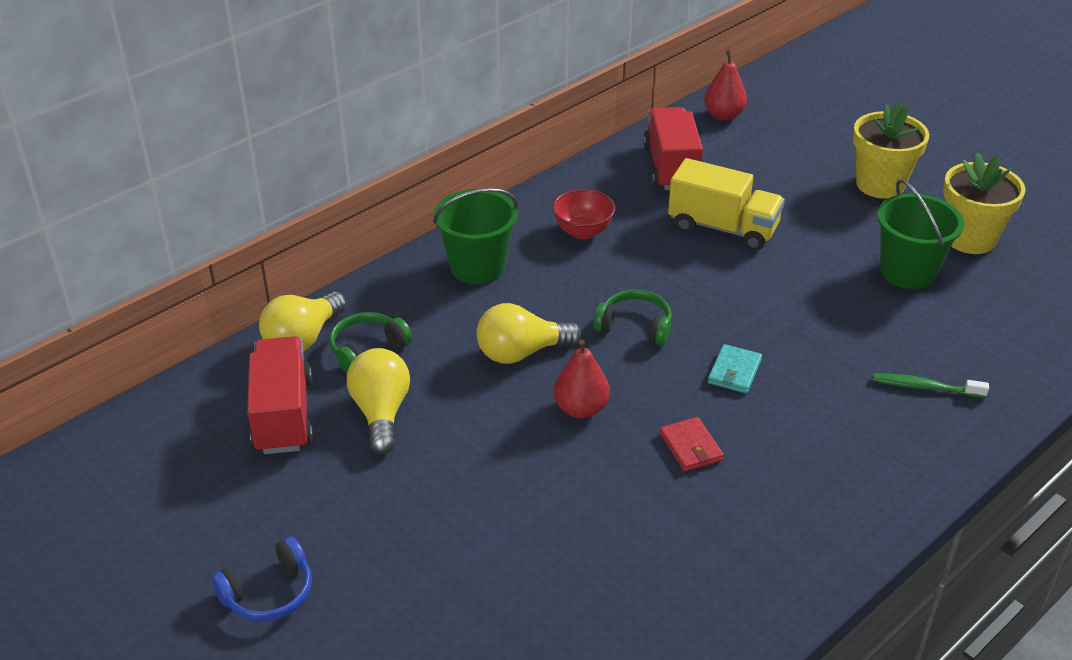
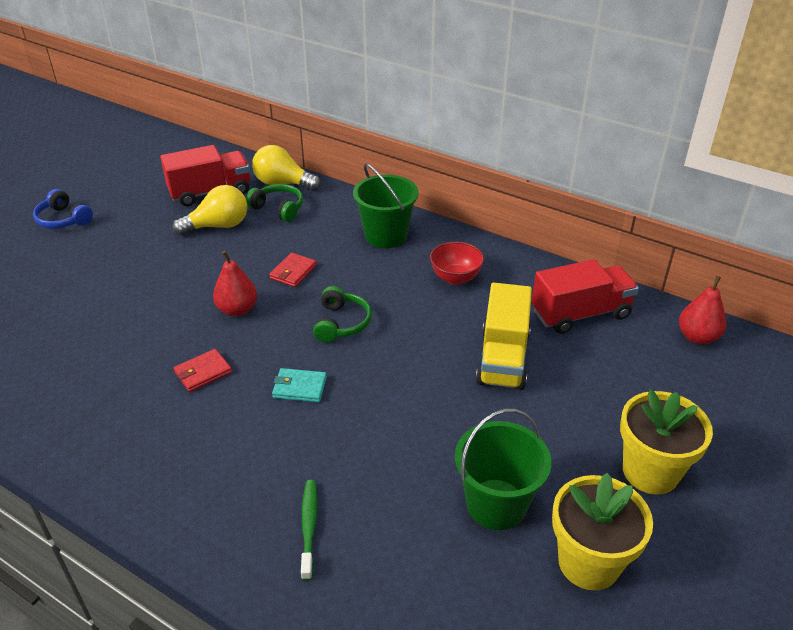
camera: 75 degrees right, 0 degrees up
(521, 353) = (293, 272): yellow light bulb -> red wallet

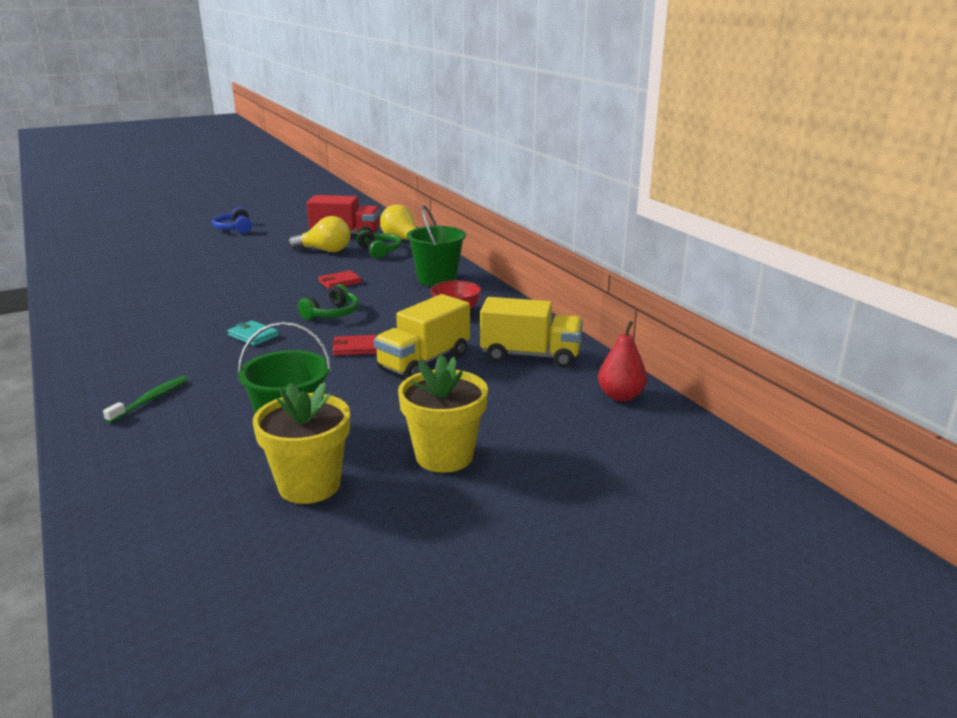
camera: 30 degrees right, 15 degrees down
(203, 372) = (205, 312): red wallet -> red wallet (355, 348)
(237, 310) = (273, 290): red pear -> none
(580, 314) = (530, 355): red truck -> yellow truck

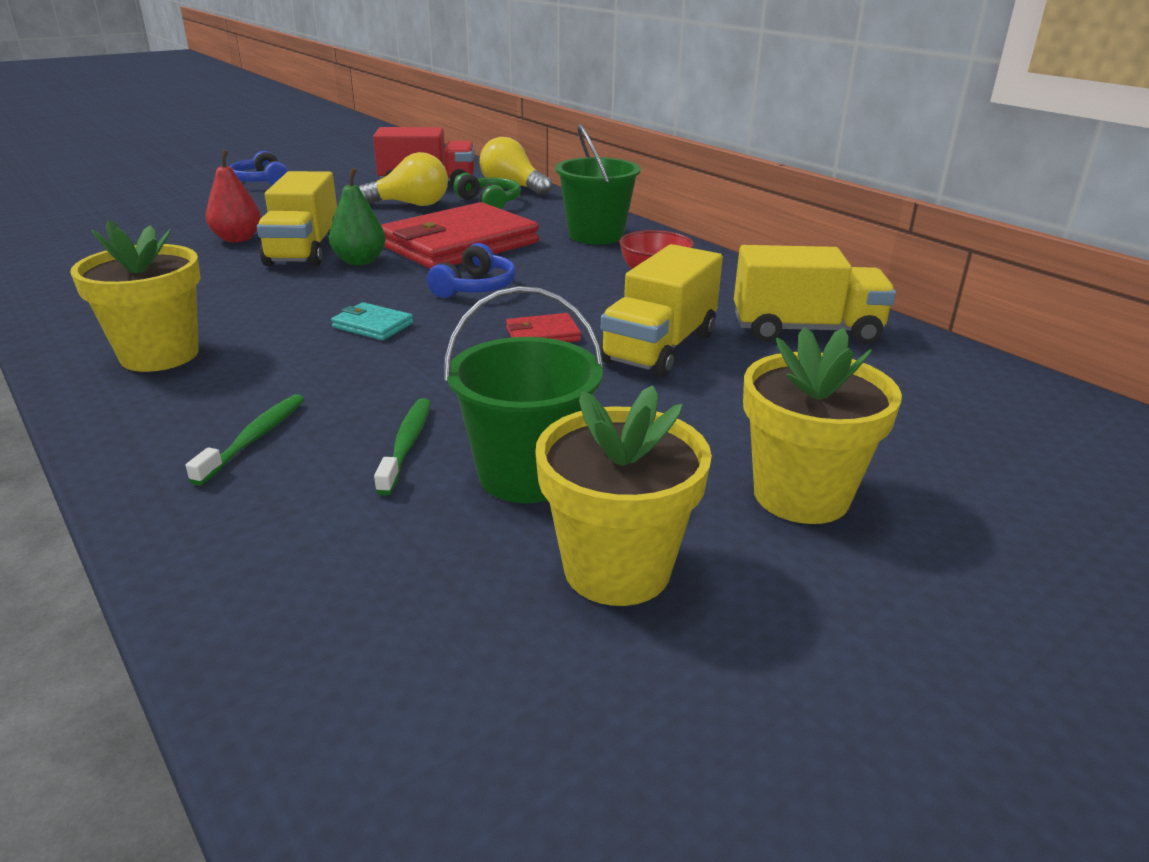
camera: 10 degrees left, 5 degrees up
(119, 347) = (159, 355): none -> yellow flower pot
(233, 410) = (407, 445): none -> green toothbrush
(237, 282) = (304, 250): none -> yellow truck
(268, 291) = (360, 261): none -> green pear
(332, 313) = (475, 287): green headphones -> blue headphones
(339, 282) = (459, 244): red wallet -> red wallet, size x2.50
(620, 396) = (979, 380): red pear -> red pear (237, 239)

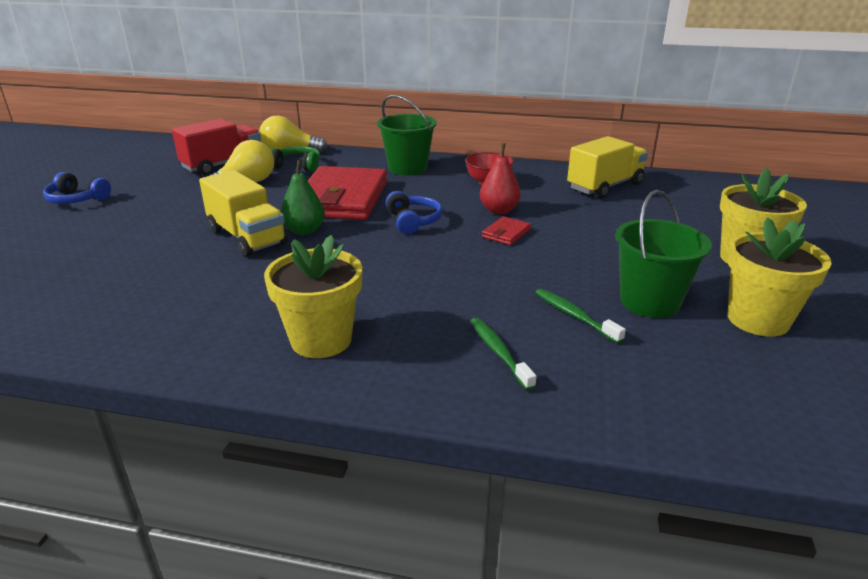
camera: 40 degrees left, 0 degrees up
(237, 239) = (172, 247): red pear -> red pear (499, 210)
(372, 325) = (409, 265): turquoise wallet -> none
(659, 348) = (569, 218): yellow truck -> none

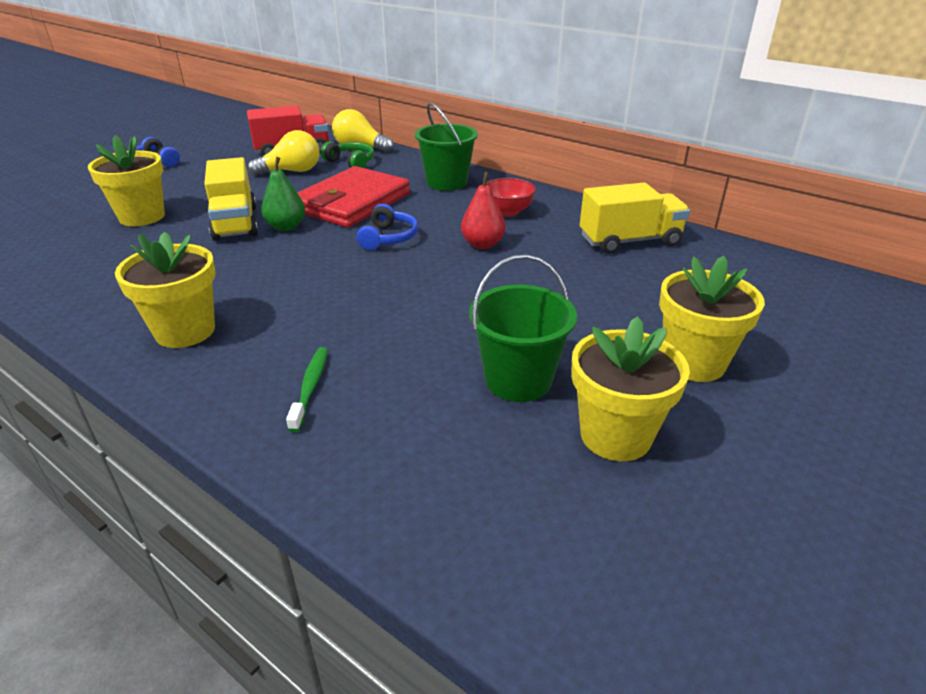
camera: 25 degrees right, 5 degrees up
(133, 251) = (142, 217): none -> yellow flower pot
(506, 233) = (460, 270): red wallet -> none
(574, 316) = (423, 372): green toothbrush -> none

